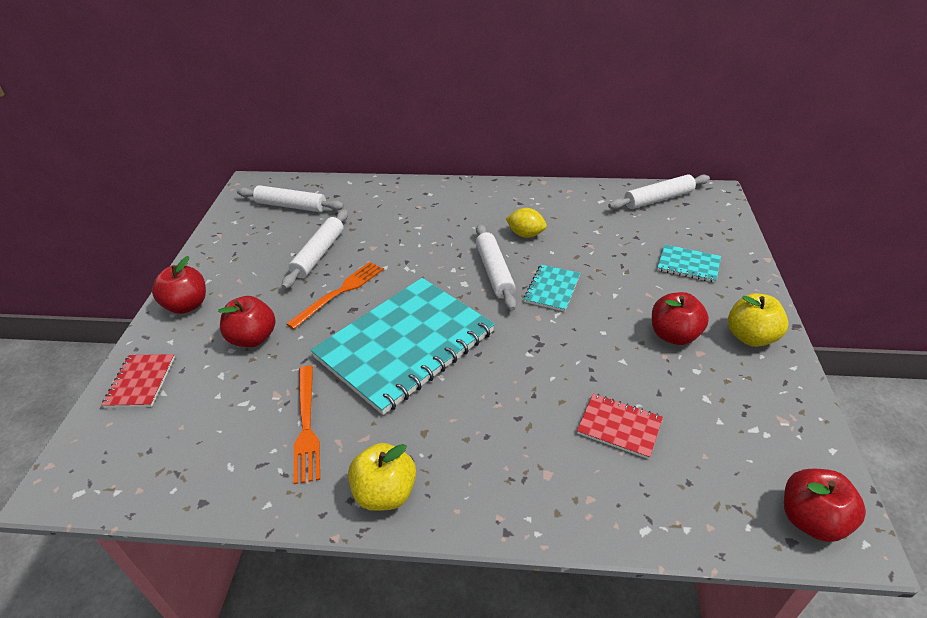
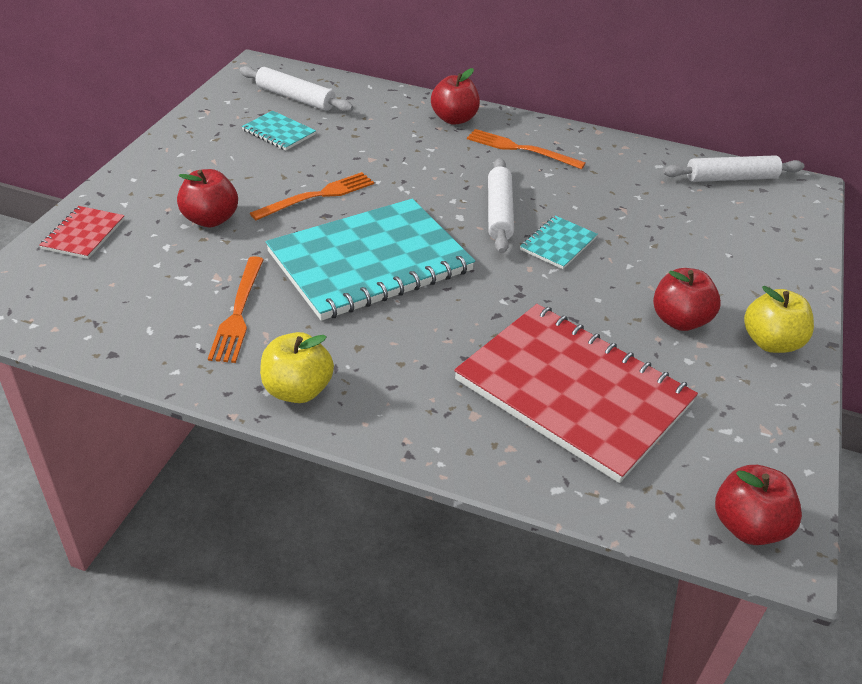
camera: 10 degrees right, 0 degrees up
(187, 305) = (151, 173): red apple -> red apple (454, 119)
(318, 254) = (308, 153): white rolling pin -> none
(490, 211) = (520, 149): none -> orange fork
(525, 234) = (552, 182): yellow lemon -> none
(619, 427) = (573, 392): red notebook -> red notebook, size x2.36
(688, 265) = (733, 254): turquoise notebook -> turquoise notebook (279, 132)

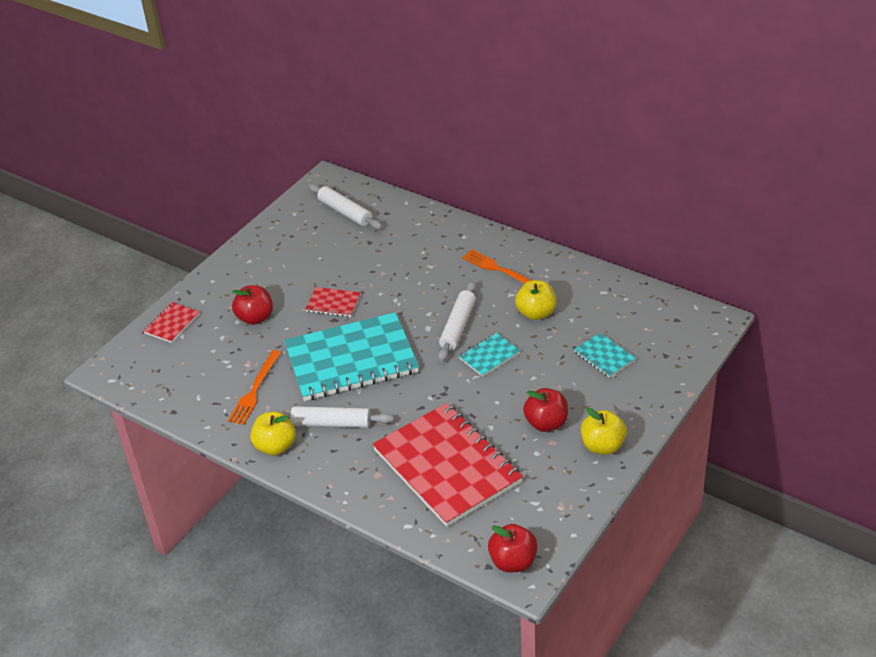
camera: 20 degrees right, 0 degrees up
(279, 132) = (323, 245): turquoise notebook -> turquoise notebook (604, 356)
(317, 196) = (333, 303): orange fork -> red notebook
(454, 119) = (459, 238): red apple -> none
(591, 192) = (536, 313): none -> yellow apple
(731, 178) = (656, 307): white rolling pin -> white rolling pin (331, 423)

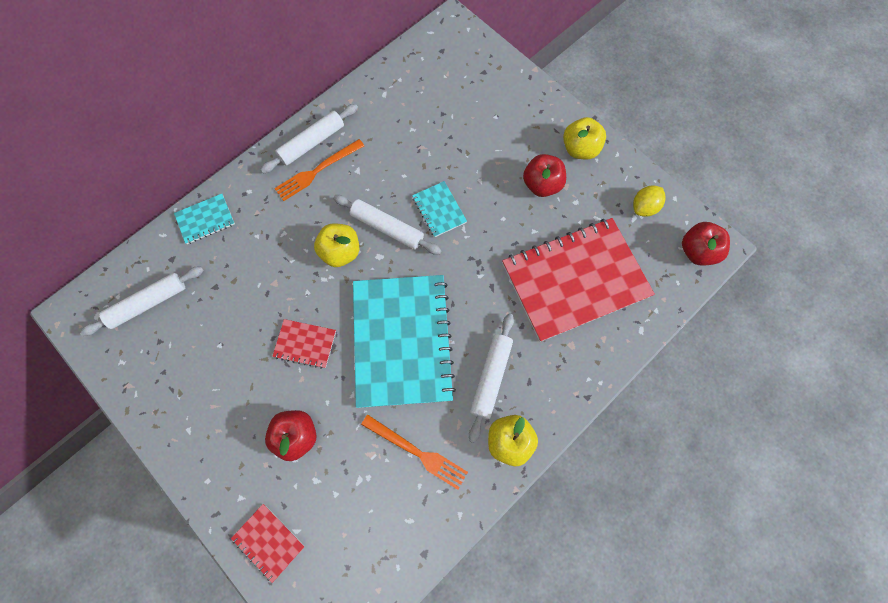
camera: 80 degrees left, 30 degrees up
(333, 303) = (305, 344): red notebook -> red notebook turned 75 degrees clockwise
(527, 260) = (312, 143): none -> white rolling pin
(536, 313) = (393, 156): yellow apple -> yellow apple (340, 252)
(551, 509) = (644, 207): none -> yellow lemon
(604, 356) = (470, 117): turquoise notebook -> turquoise notebook (205, 220)

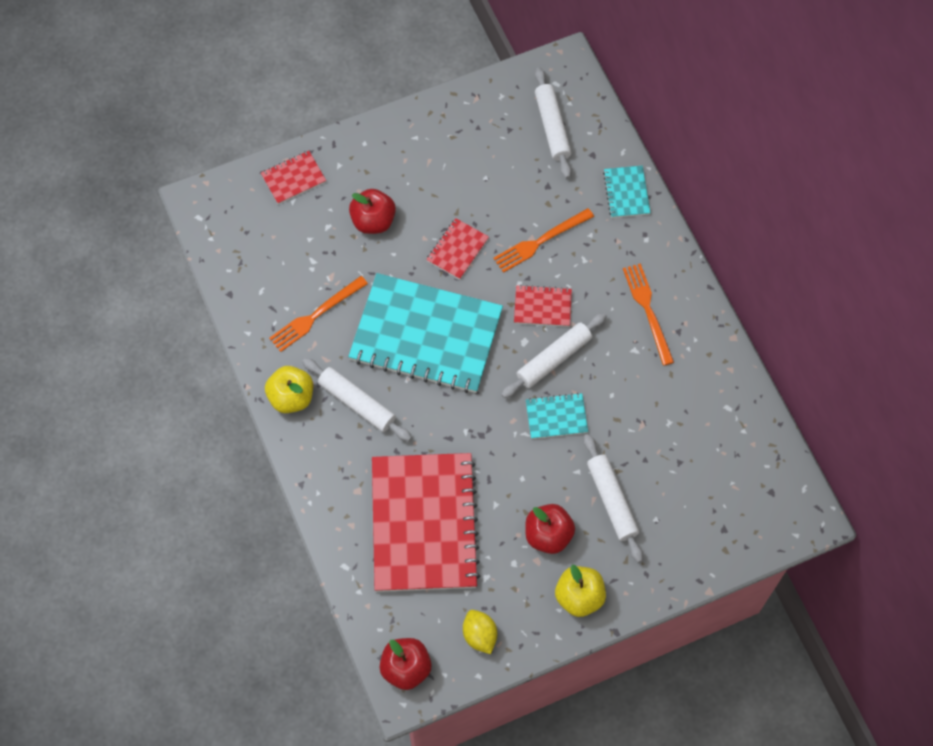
camera: 110 degrees right, 5 degrees down
(275, 274) = (540, 241): none -> orange fork
(312, 143) = (685, 314): white rolling pin -> white rolling pin (611, 501)
(340, 252) = (542, 307): yellow apple -> red notebook

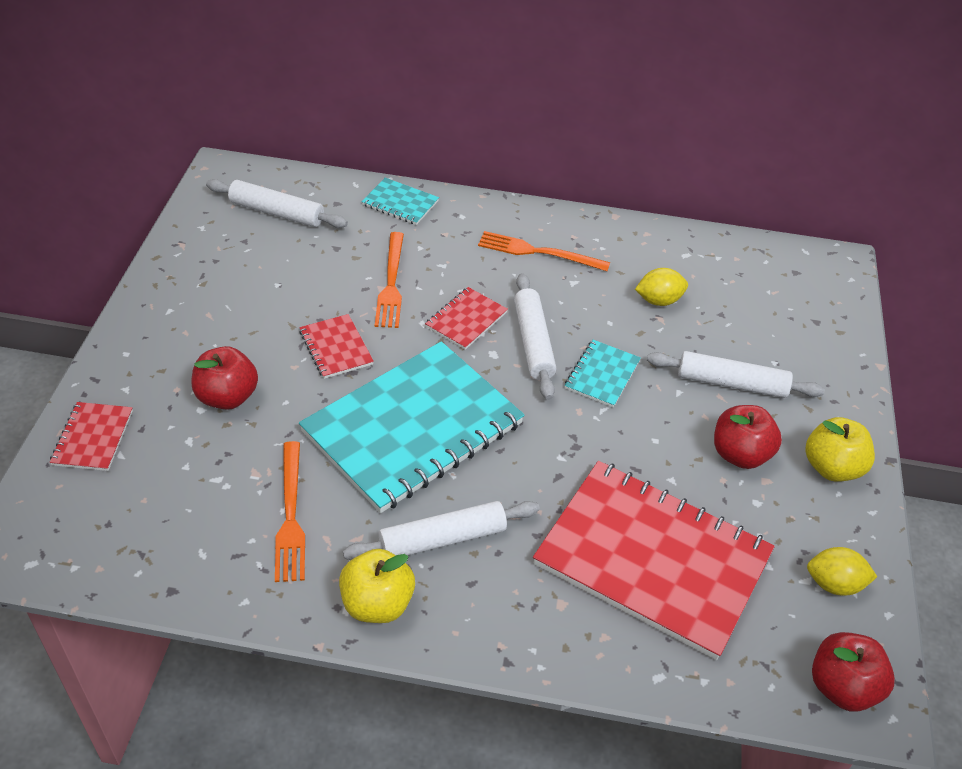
camera: 60 degrees left, 20 degrees down
(660, 414) = (658, 300): none -> yellow lemon

